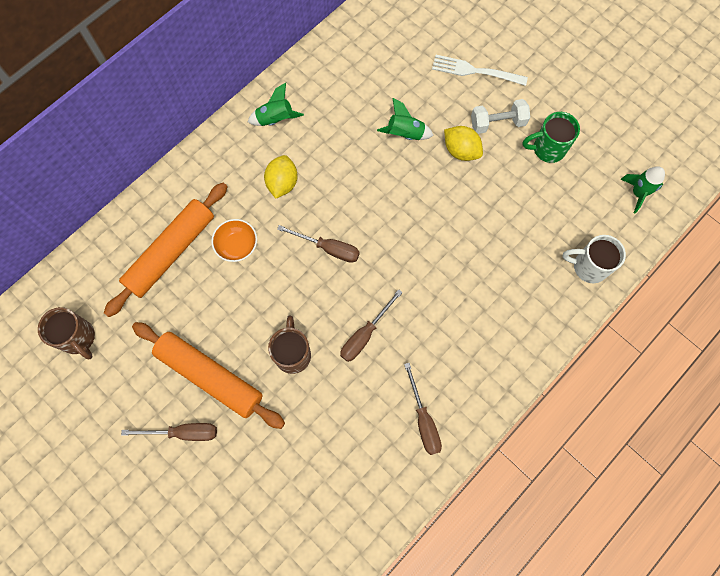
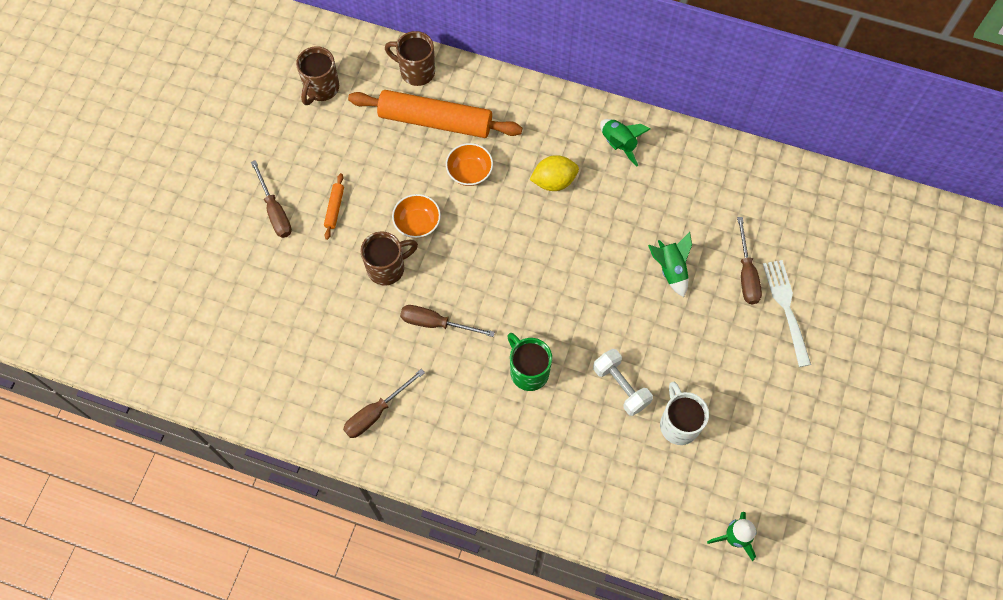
camera: 65 degrees right, 5 degrees down
(111, 247) = (416, 71): none -> brown mug
(210, 376) = (334, 208): orange rolling pin -> orange rolling pin, size x0.40
(263, 310) = (417, 223): none -> orange bowl
(328, 248) = (507, 252): brown screwdriver -> brown screwdriver (746, 274)
(461, 151) = (681, 332): yellow lemon -> none
(497, 123) = (736, 356): white dumbbell -> white dumbbell (620, 386)
(547, 149) = (734, 420): green mug -> green mug (528, 371)
(588, 267) = (616, 514): white mug -> white mug (678, 424)

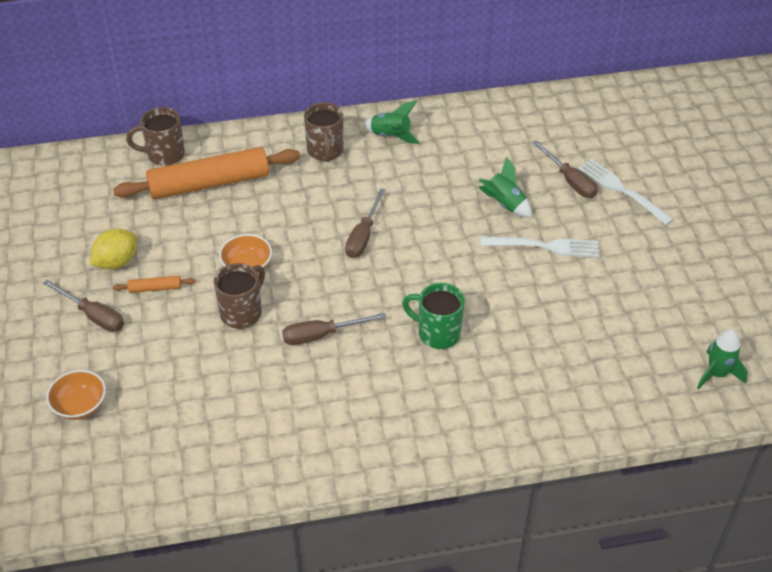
camera: 30 degrees left, 20 degrees down
(321, 89) = (77, 202): brown mug -> brown mug (325, 151)
(334, 208) = (155, 288): orange rolling pin -> orange rolling pin turned 75 degrees counterclockwise
(376, 412) = (314, 434): brown screwdriver -> brown screwdriver (363, 236)
(469, 172) = (270, 208): orange bowl -> orange bowl (80, 405)
(554, 181) = (353, 184): yellow lemon -> yellow lemon (117, 262)
(620, 386) = (529, 307): white dumbbell -> none
(676, 332) = (545, 246): none -> white fork
(678, 424) = (601, 311): white mug -> none

